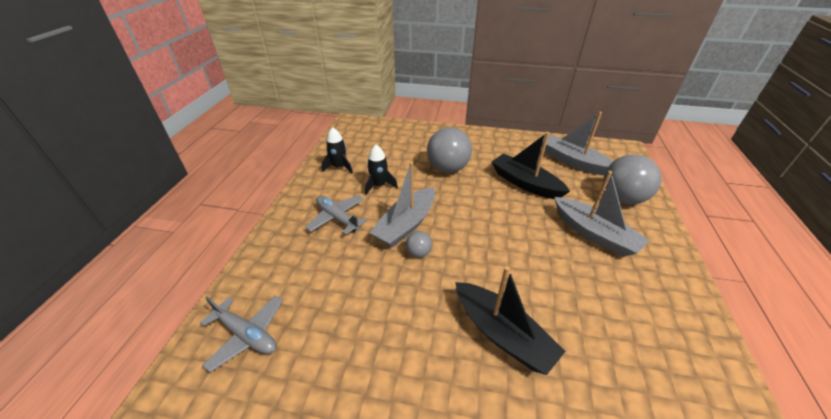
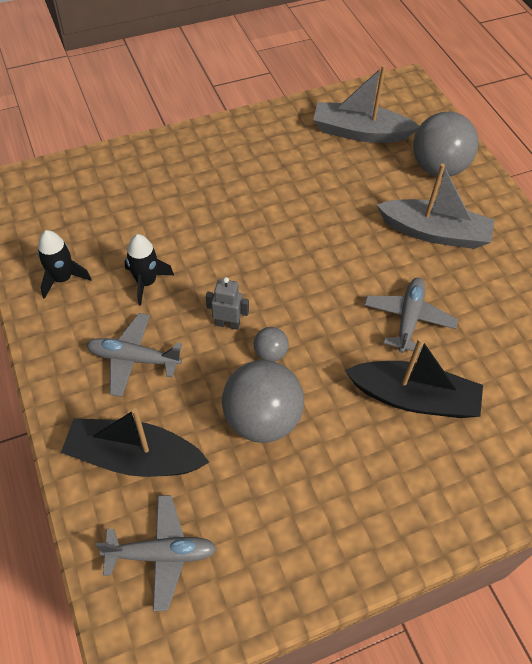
camera: 35 degrees left, 15 degrees up
(406, 225) = (227, 324): grey boat -> grey robot
(448, 168) = (216, 212): grey ball -> grey ball (262, 419)
(525, 183) = (324, 193): black boat -> black boat (134, 457)
(535, 278) = (408, 319): none -> grey plane

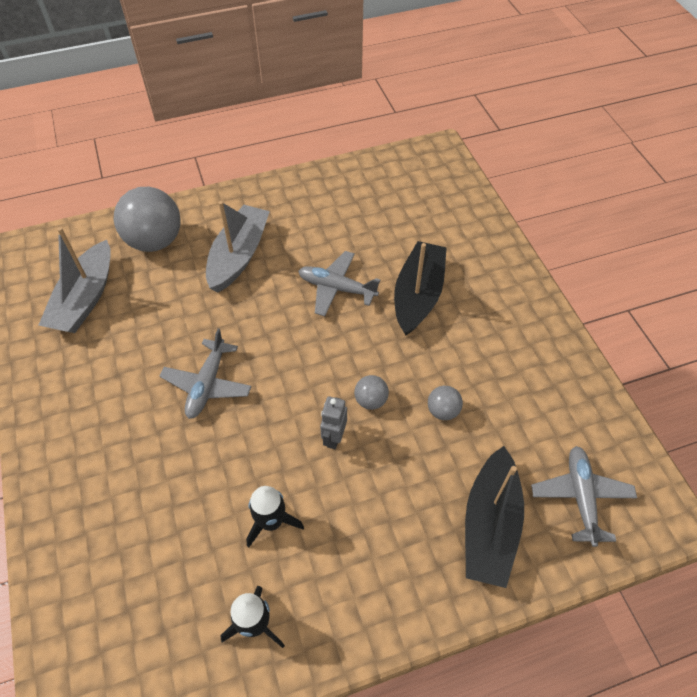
camera: 85 degrees left, 0 degrees up
(133, 359) = (375, 531): grey plane -> grey plane (207, 384)
(262, 419) = (443, 411): grey ball -> grey ball, size x0.47

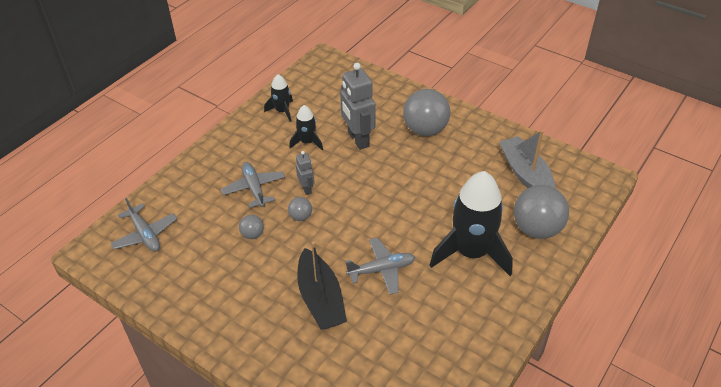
camera: 145 degrees right, 10 degrees down
(107, 434) = (425, 130): none -> grey ball
(202, 478) = (358, 139): none -> grey robot
(207, 384) = (401, 174): grey plane -> grey plane (254, 188)
(239, 255) = (471, 253): grey boat -> black rocket
(490, 525) = (193, 196): black boat -> none

